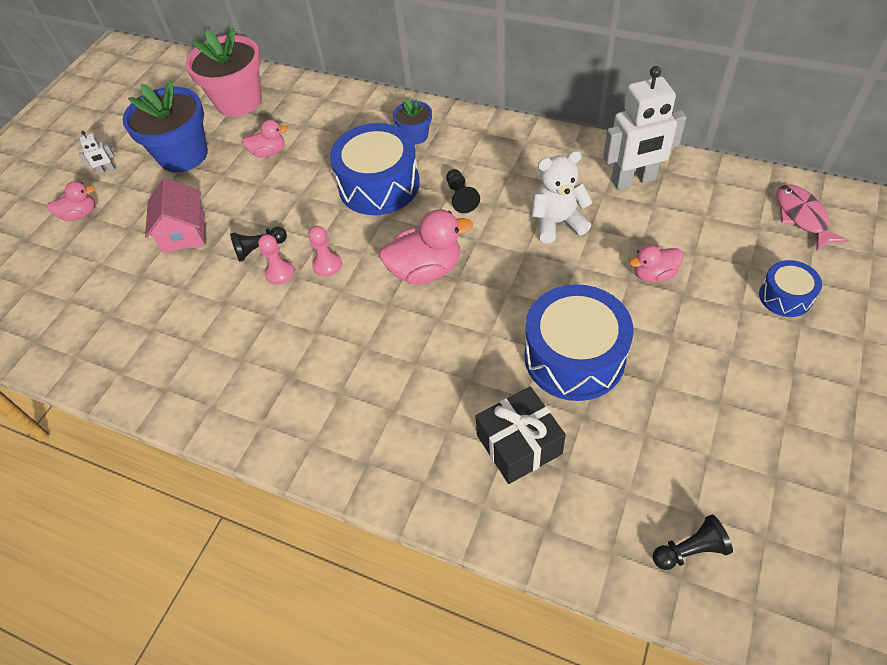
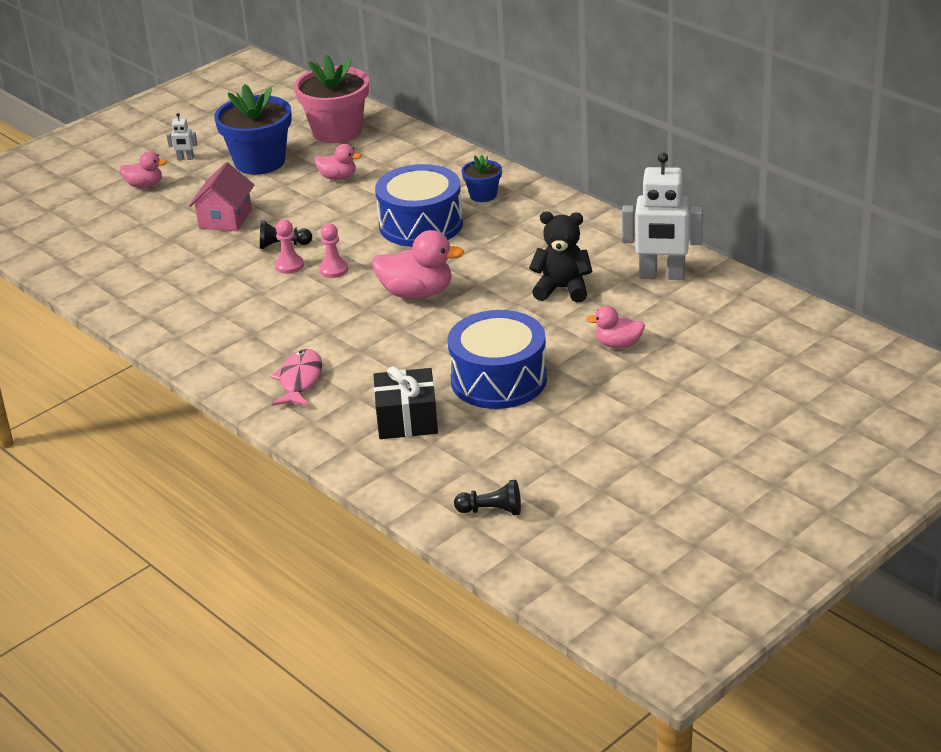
camera: 20 degrees right, 20 degrees down
(461, 197) = (489, 250): black pawn -> none
(557, 223) = (562, 289): white teddy bear -> black teddy bear
(785, 296) = (724, 387): blue drum -> none
(802, 217) = (798, 339): pink fish -> pink fish (300, 380)

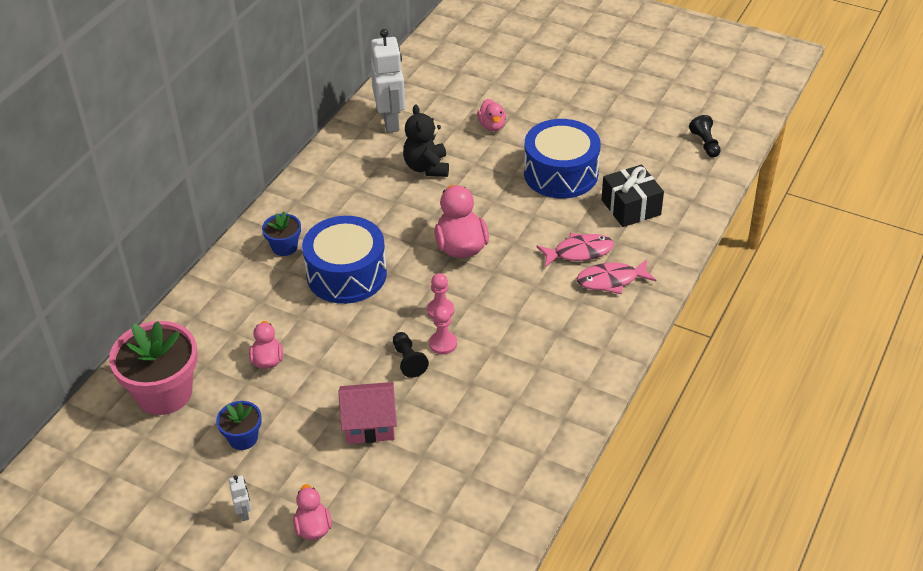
camera: 110 degrees left, 10 degrees up
(260, 162) = (243, 438): blue flower pot -> blue flower pot, size x0.51
(357, 368) = (579, 252): none -> pink fish

